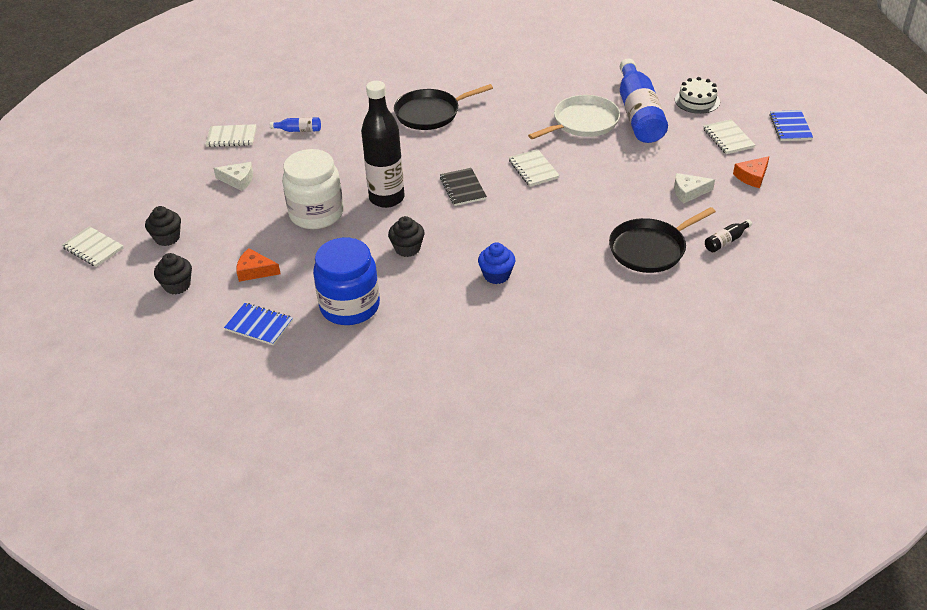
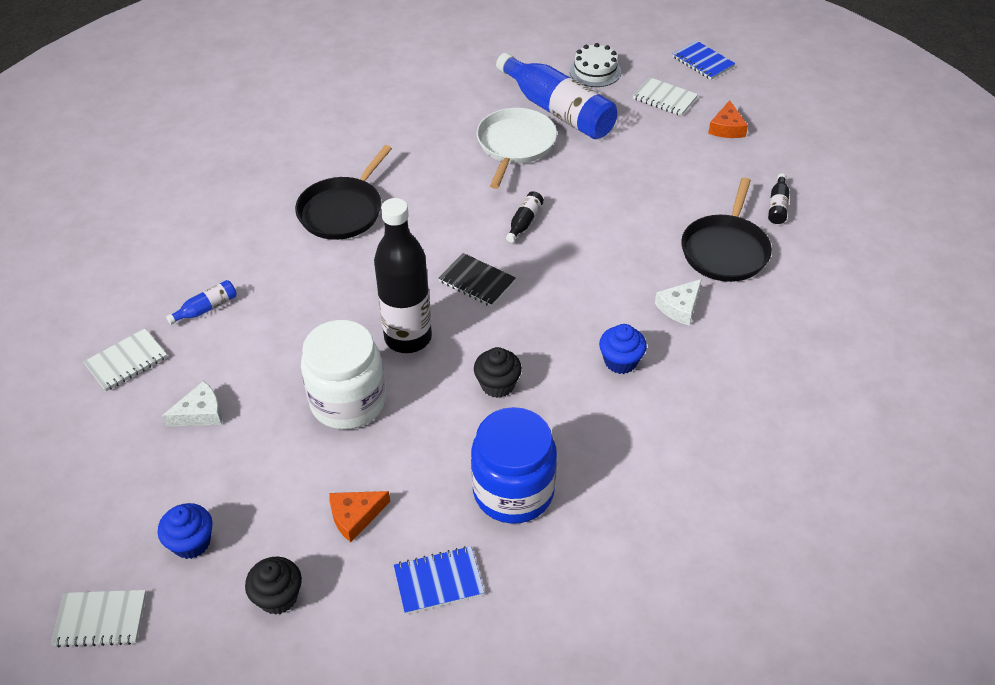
camera: 40 degrees left, 5 degrees up
(167, 238) = (191, 542): black cupcake -> blue cupcake
(533, 169) = (524, 222): white notebook -> black bottle
(689, 192) = (692, 172): white cheese -> white cheese (680, 307)

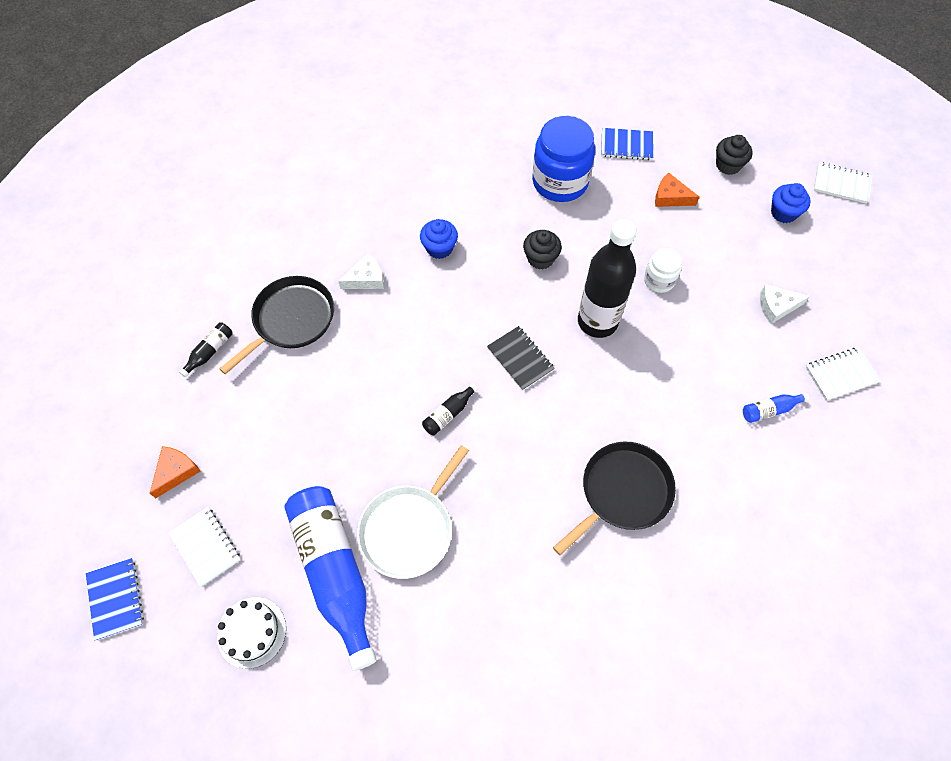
camera: 160 degrees left, 15 degrees up
(348, 402) = (659, 280): white jar -> white jar, size x0.52
(355, 516) = (670, 197): orange cheese -> orange cheese turned 150 degrees counterclockwise

